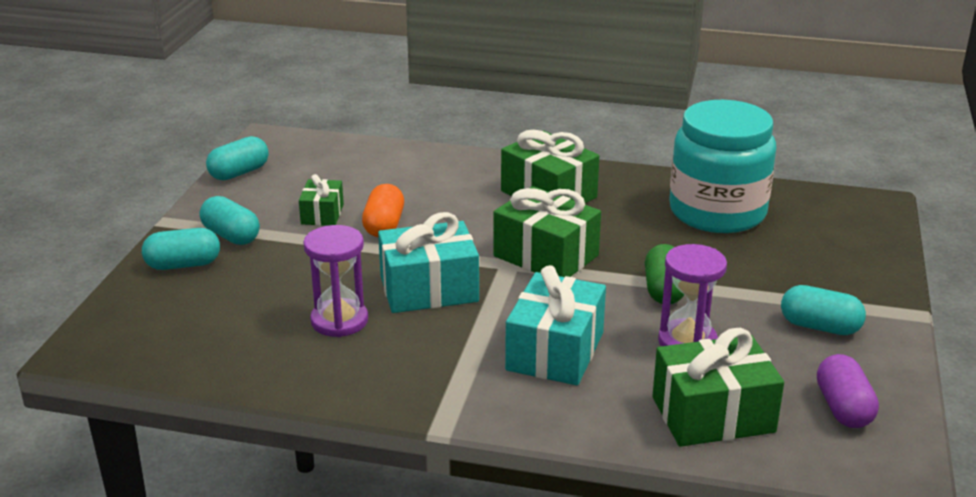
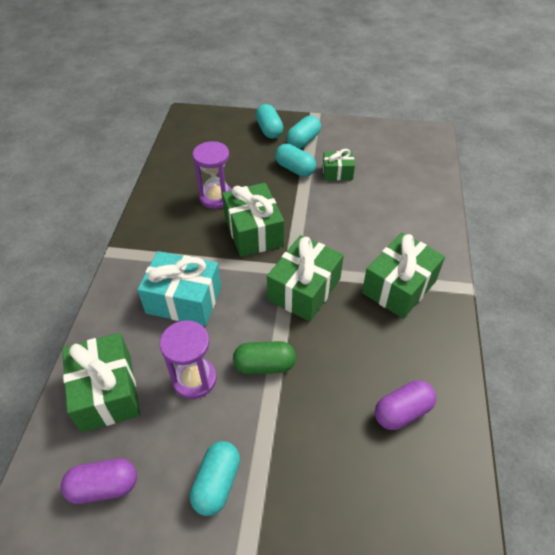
camera: 85 degrees right, 20 degrees up
(239, 173) = (380, 130): turquoise capsule -> turquoise capsule (295, 169)
(384, 225) = (329, 202): orange capsule -> none
(429, 289) = (254, 231): turquoise gift -> green gift
(717, 212) = (402, 412): turquoise jar -> purple capsule

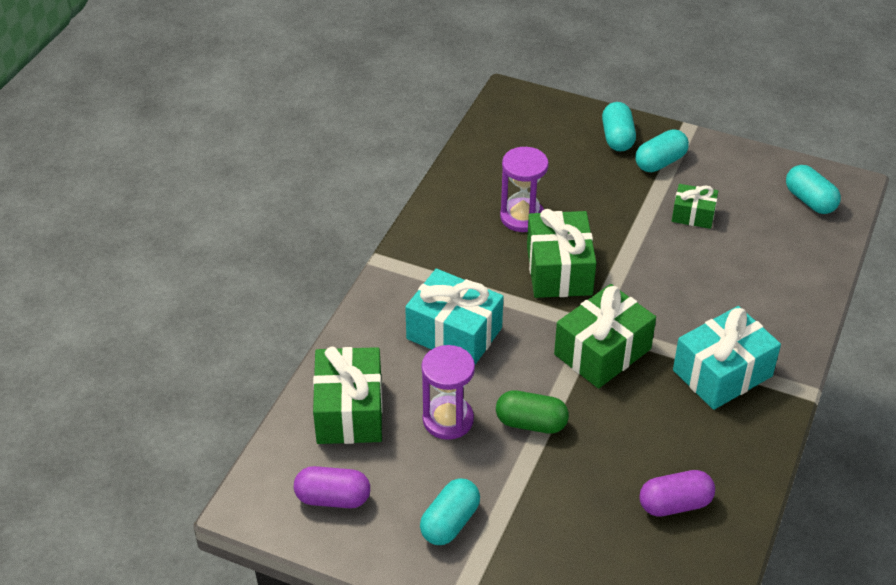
camera: 15 degrees right, 5 degrees down
(295, 169) = (637, 199): turquoise capsule -> turquoise capsule (810, 200)
(399, 287) = (722, 373): green gift -> turquoise gift

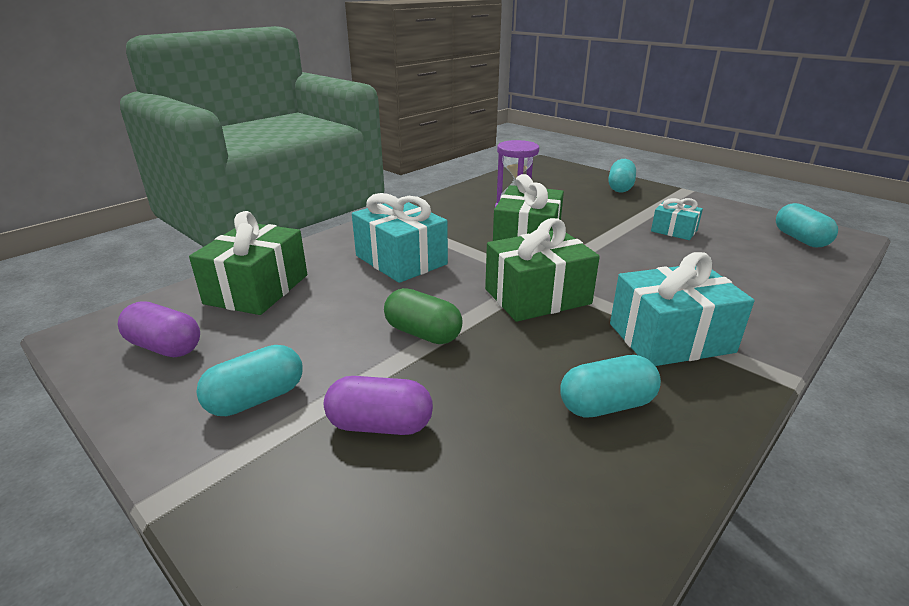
camera: 20 degrees right, 15 degrees down
(448, 420) = (340, 313): purple hourglass -> none
(660, 162) = (653, 202): turquoise capsule -> turquoise capsule (606, 405)
(675, 504) = (554, 455): purple capsule -> purple capsule (380, 425)
(693, 215) = (674, 231): green gift -> turquoise gift

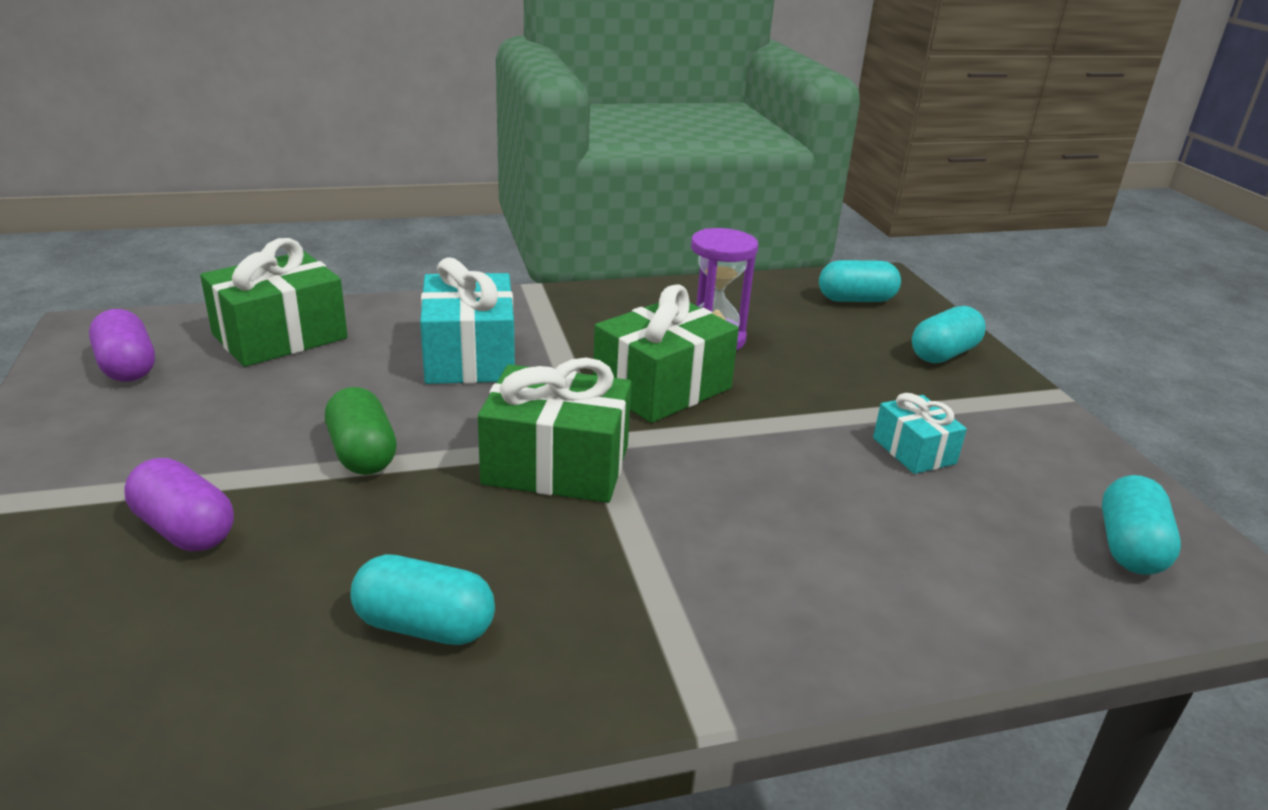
camera: 30 degrees right, 0 degrees up
(256, 399) = (127, 452): turquoise capsule -> turquoise capsule (856, 300)
(670, 338) = (638, 591): turquoise gift -> none

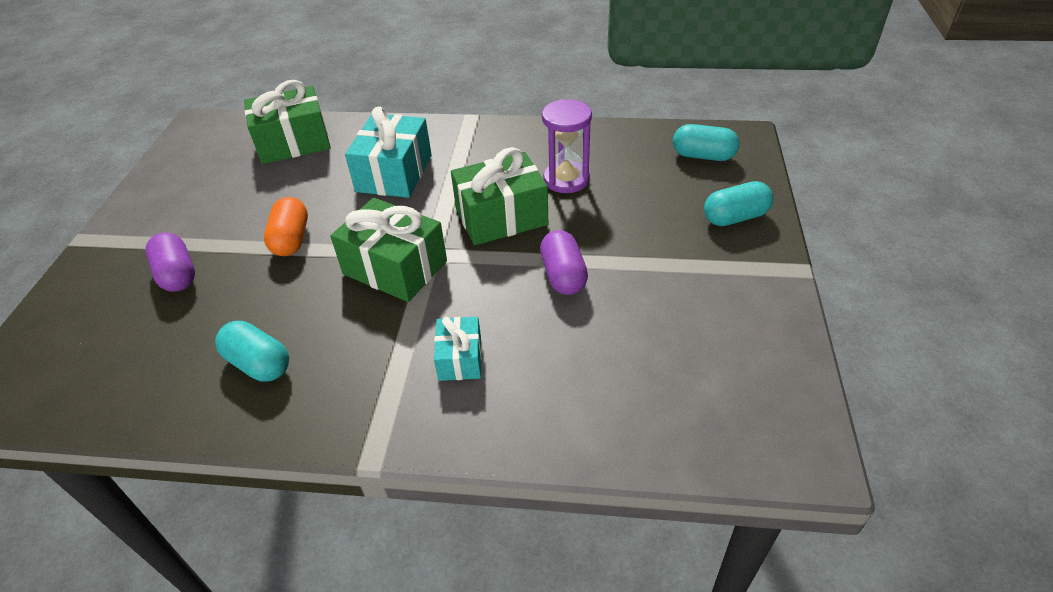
camera: 25 degrees right, 15 degrees up
(127, 367) = (203, 155): purple capsule -> purple capsule (563, 275)
(362, 453) = (291, 239): green capsule -> orange capsule
(914, 451) = (642, 300): turquoise gift -> turquoise gift (460, 358)
(1129, 547) = (742, 412): turquoise capsule -> none

